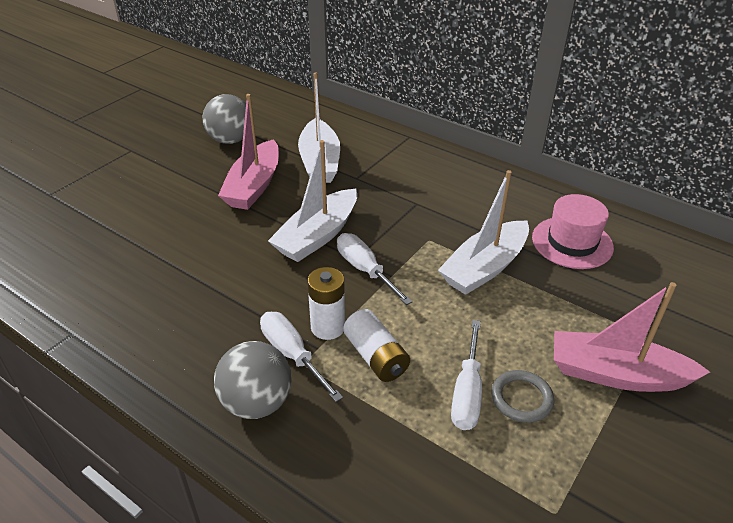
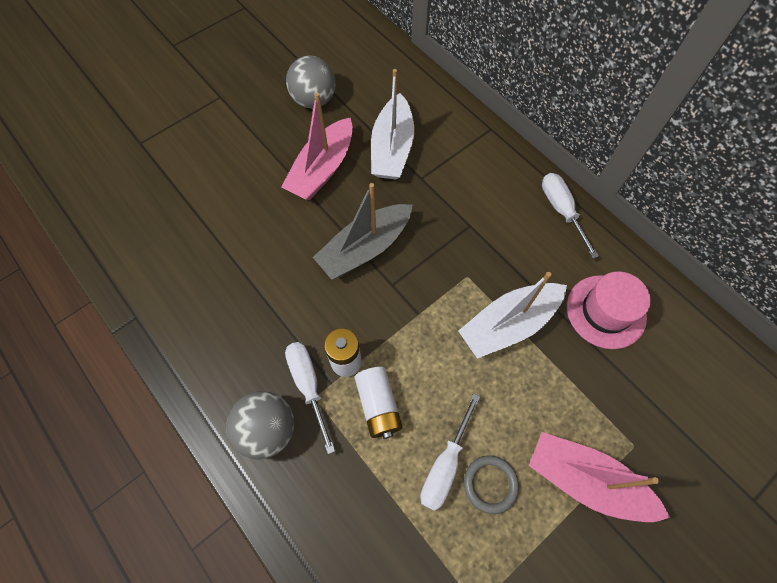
camera: 15 degrees right, 25 degrees up
(317, 236) = (365, 248): white boat -> grey boat
(365, 270) = (397, 301): white screwdriver -> white screwdriver (561, 211)

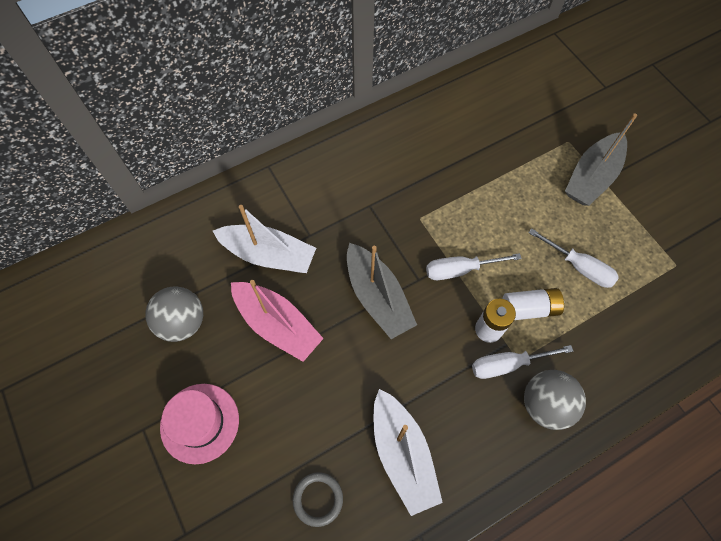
camera: 80 degrees left, 0 degrees up
(490, 484) = (594, 238): grey ring -> grey ring (318, 499)
(508, 324) = (467, 197): white boat -> white boat (402, 454)
(561, 211) = (369, 134): white screwdriver -> white screwdriver (460, 270)
(585, 480) = (592, 177): pink boat -> grey boat
(606, 311) = (464, 129): pink hat -> pink hat (200, 423)

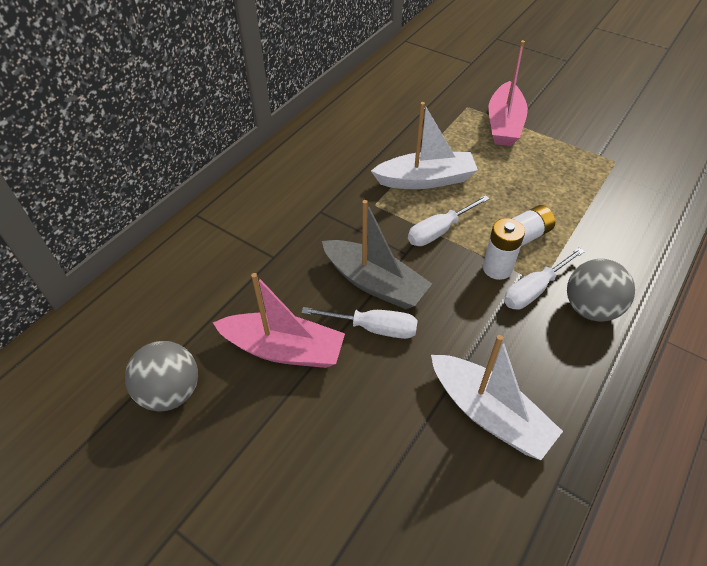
camera: 25 degrees left, 15 degrees down
(200, 423) = (245, 488): pink hat -> none
(269, 255) = (238, 289): white boat -> white boat (426, 180)
(318, 499) = (428, 503): grey ring -> none
(578, 266) = (540, 190): white screwdriver -> white screwdriver (373, 328)
(592, 177) = (504, 124): grey boat -> pink boat

